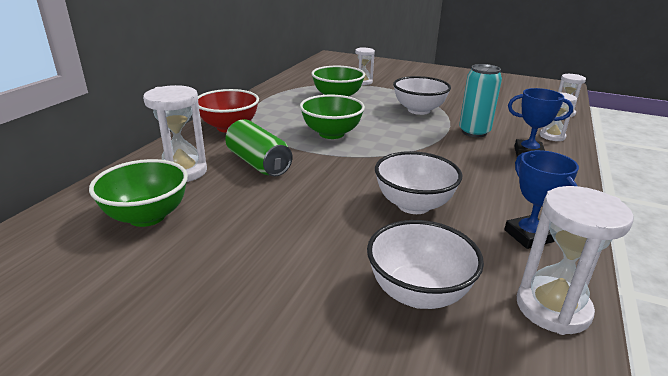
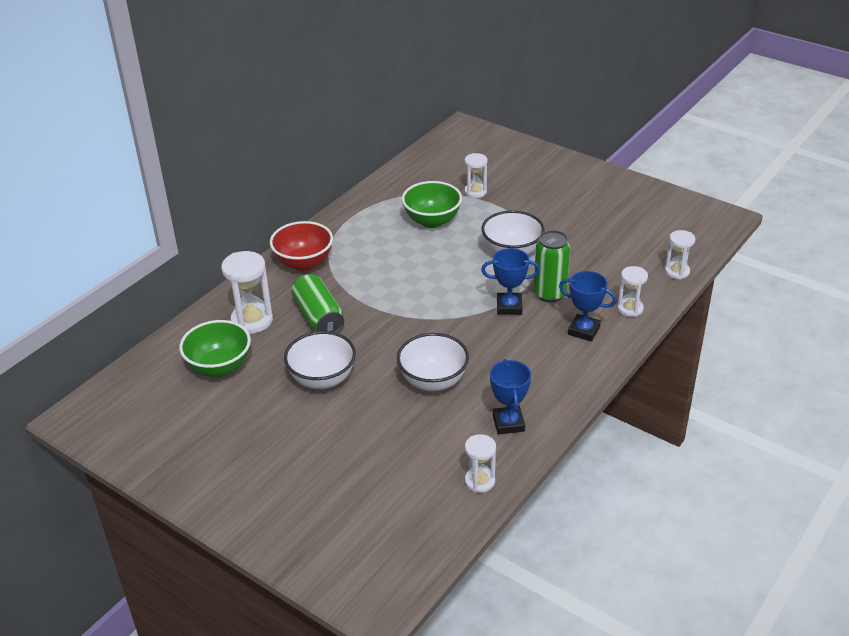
camera: 15 degrees right, 10 degrees up
(331, 134) = (401, 282): green bowl -> none
(418, 293) = (394, 457): white bowl -> white bowl (322, 379)
(445, 142) = (509, 307): none -> blue trophy
(474, 132) = (549, 294): turquoise can -> green can
(552, 308) = (479, 481): white hourglass -> white hourglass, size x0.62

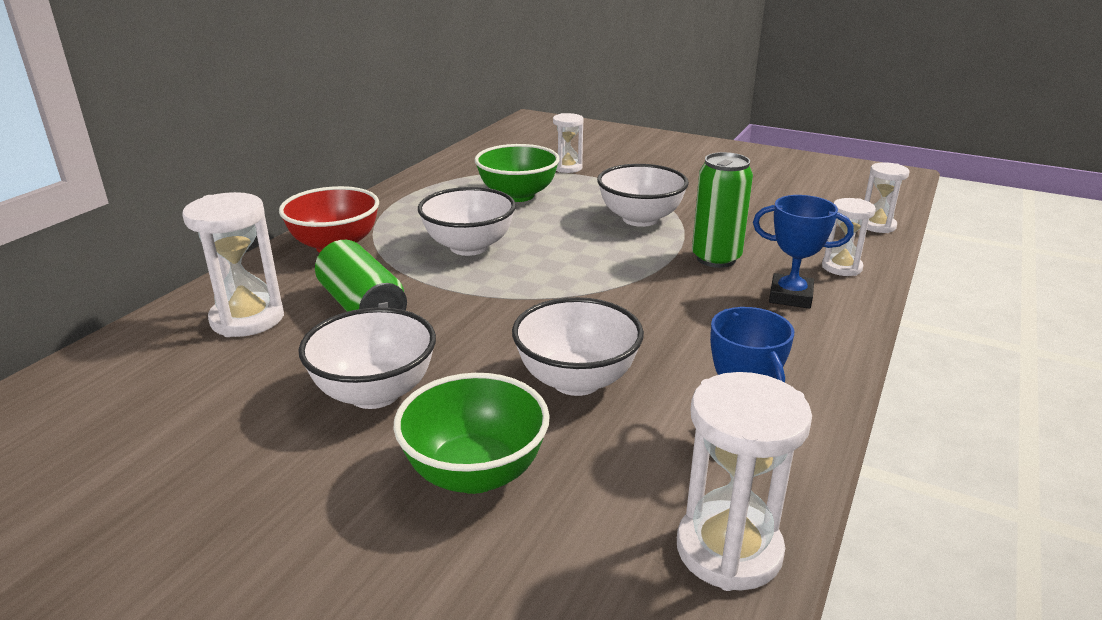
camera: 10 degrees left, 10 degrees down
(219, 367) = (179, 389): green bowl -> green bowl (475, 473)
(390, 270) = (469, 247): none -> white bowl
(479, 481) = (728, 550): white hourglass -> white hourglass, size x1.62
(509, 307) = (663, 276): blue trophy -> none

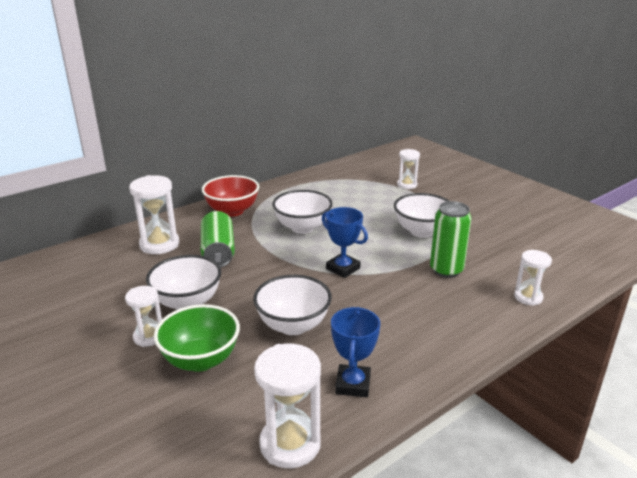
camera: 25 degrees right, 0 degrees up
(517, 195) = (359, 199): green bowl -> none
(790, 296) = (471, 308): blue trophy -> blue trophy (343, 268)
(877, 226) = (587, 273): white hourglass -> white hourglass (149, 337)

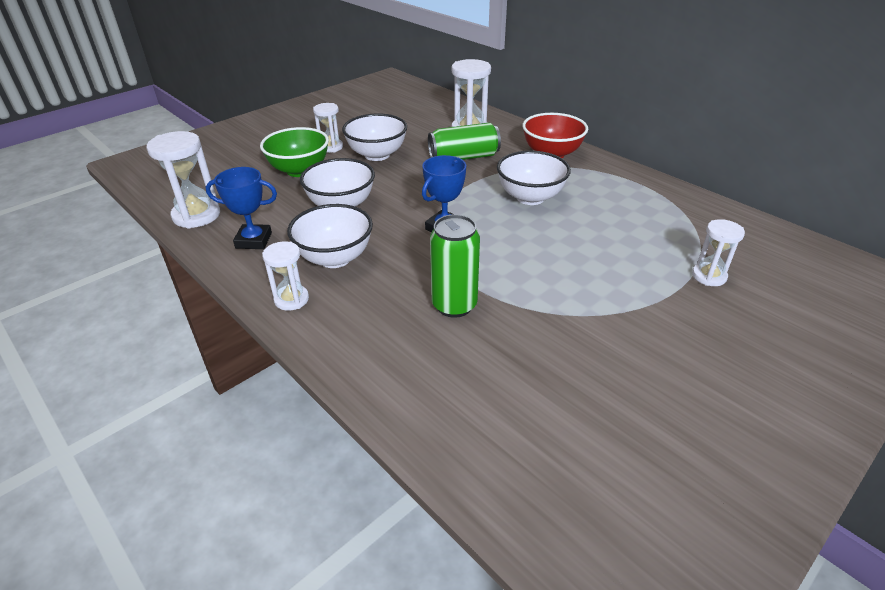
camera: 85 degrees right, 10 degrees up
(421, 231) = (555, 287): white bowl -> white bowl (335, 258)
(528, 297) = (395, 379): white hourglass -> white hourglass (291, 299)

